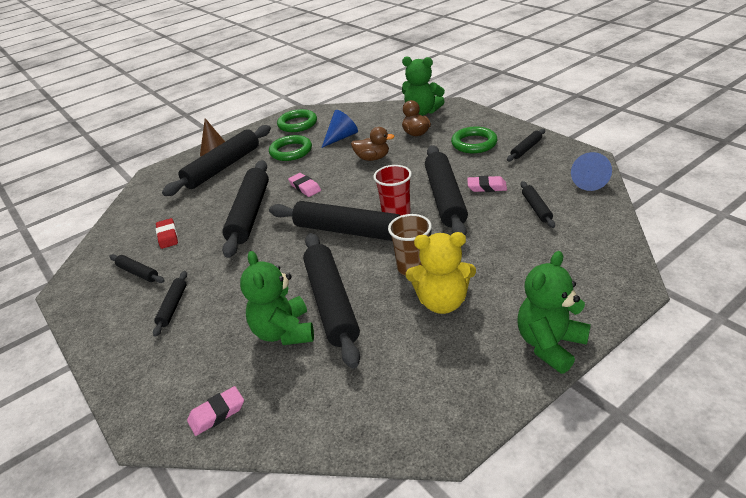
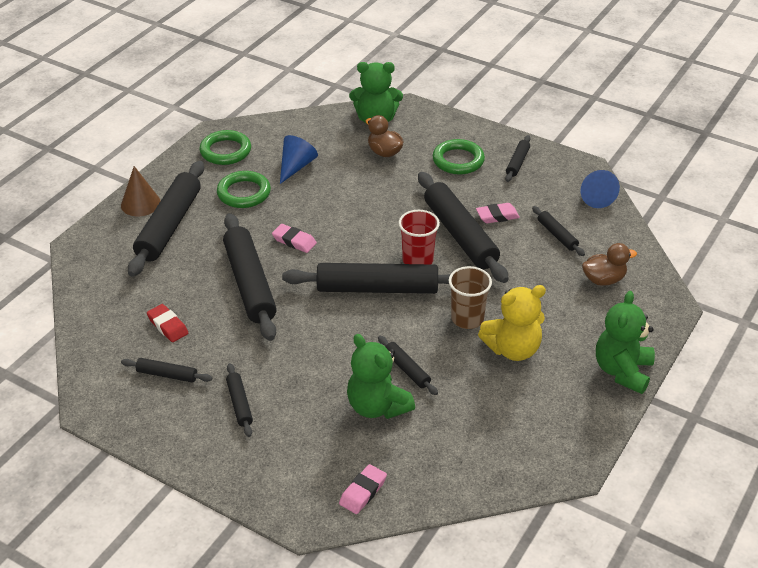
camera: 25 degrees left, 5 degrees up
(331, 303) = (407, 369): black rolling pin -> black rolling pin, size x0.47
(372, 158) = (352, 192): brown duck -> brown duck (603, 279)

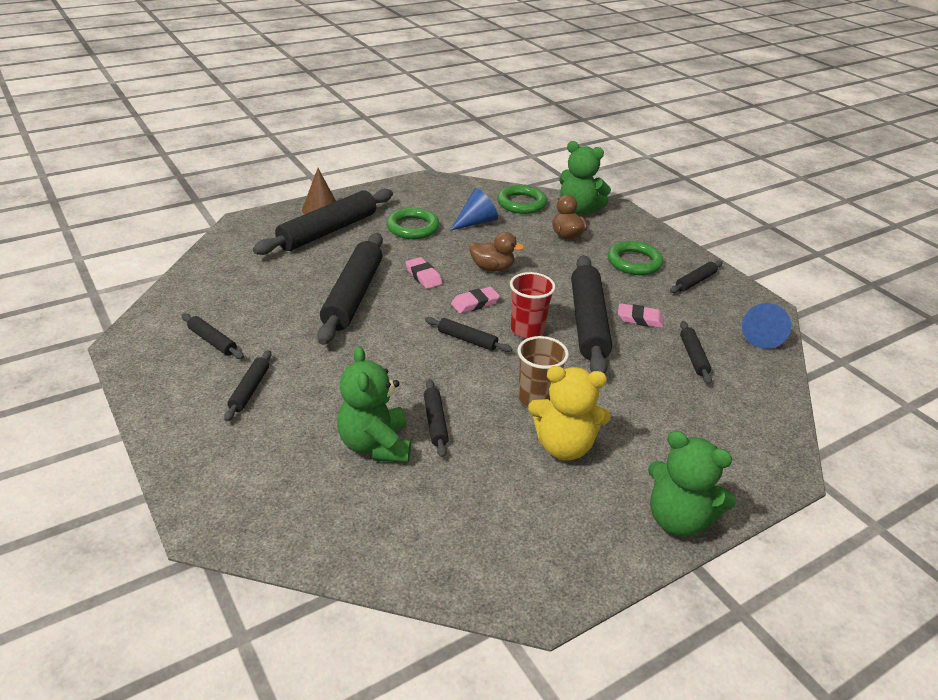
camera: 25 degrees right, 5 degrees down
(168, 326) = (252, 303): red eraser -> none
(225, 151) = (425, 194): green ring -> green ring (521, 203)
(363, 492) = (287, 523): pink eraser -> pink eraser (475, 303)
(377, 288) = (467, 339): black rolling pin -> black rolling pin, size x0.47
(603, 279) = (719, 416): brown duck -> brown duck (492, 268)
(622, 371) = (678, 519): green teddy bear -> green teddy bear turned 105 degrees counterclockwise

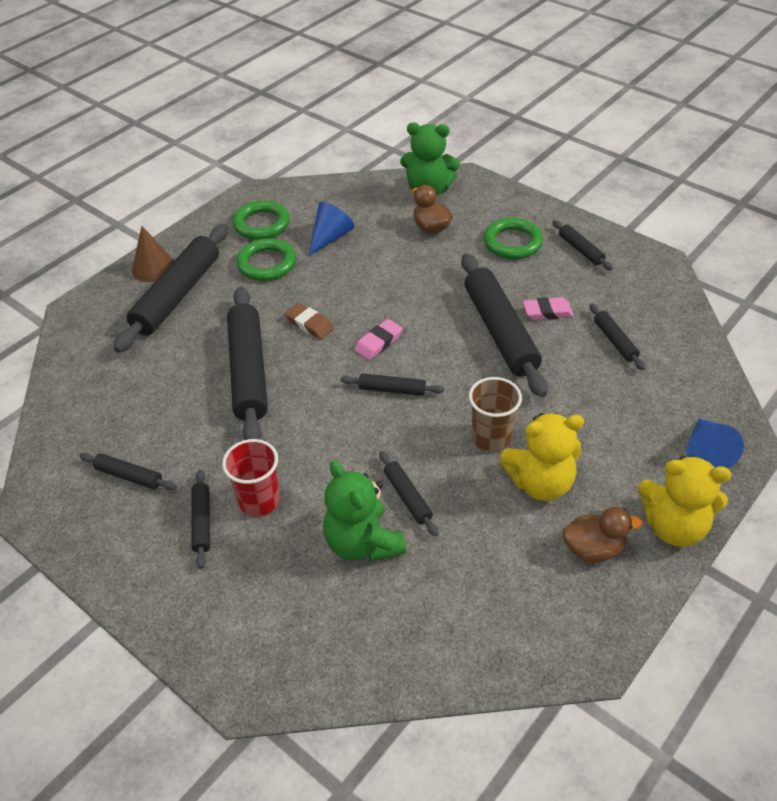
camera: 15 degrees left, 10 degrees up
(423, 276) = (309, 324): pink eraser -> brown eraser
(492, 268) = (375, 292): brown duck -> brown duck (593, 549)
(521, 203) = (366, 198): green ring -> green ring (261, 224)
(527, 330) = (445, 359): red cup -> red cup (259, 501)
(678, 519) = (674, 526): green teddy bear -> yellow teddy bear
(695, 282) = (581, 249): black rolling pin -> black rolling pin turned 60 degrees counterclockwise
(761, 336) = (667, 296): blue cone -> blue cone (706, 452)

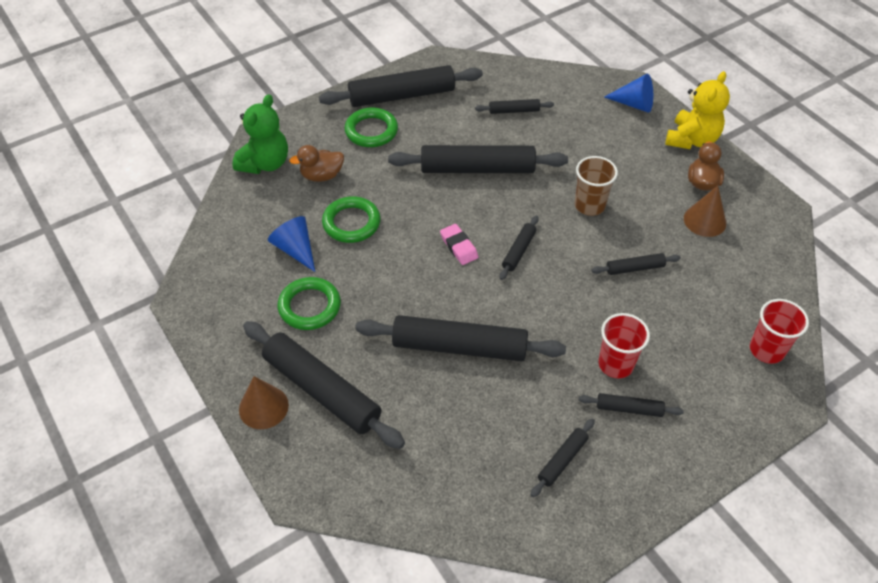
camera: 75 degrees left, 5 degrees up
(261, 224) = (242, 299): green ring -> green ring (351, 223)
(309, 324) = (414, 290): brown eraser -> none
(322, 654) = (766, 350): none -> red cup
(363, 543) = (672, 305): green teddy bear -> none
(521, 560) = (704, 220): none -> brown cone
(540, 483) = (640, 191): yellow teddy bear -> none
(547, 312) = (466, 136): pink eraser -> none
(581, 249) = (402, 95): black rolling pin -> black rolling pin, size x2.13

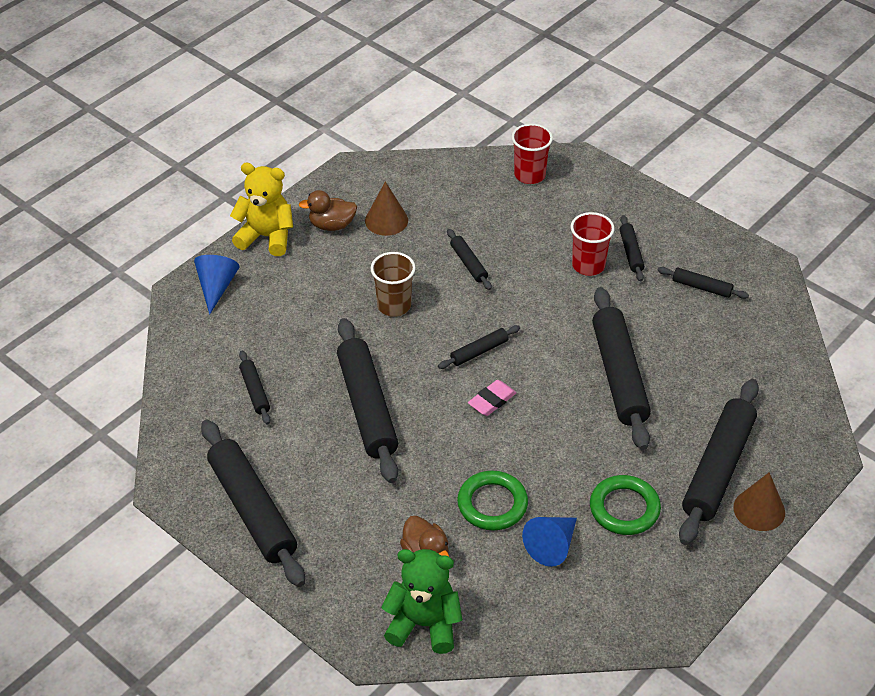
camera: 105 degrees left, 5 degrees down
(371, 131) = (330, 525): green ring -> none
(518, 251) = (479, 351): black rolling pin -> black rolling pin turned 45 degrees counterclockwise

